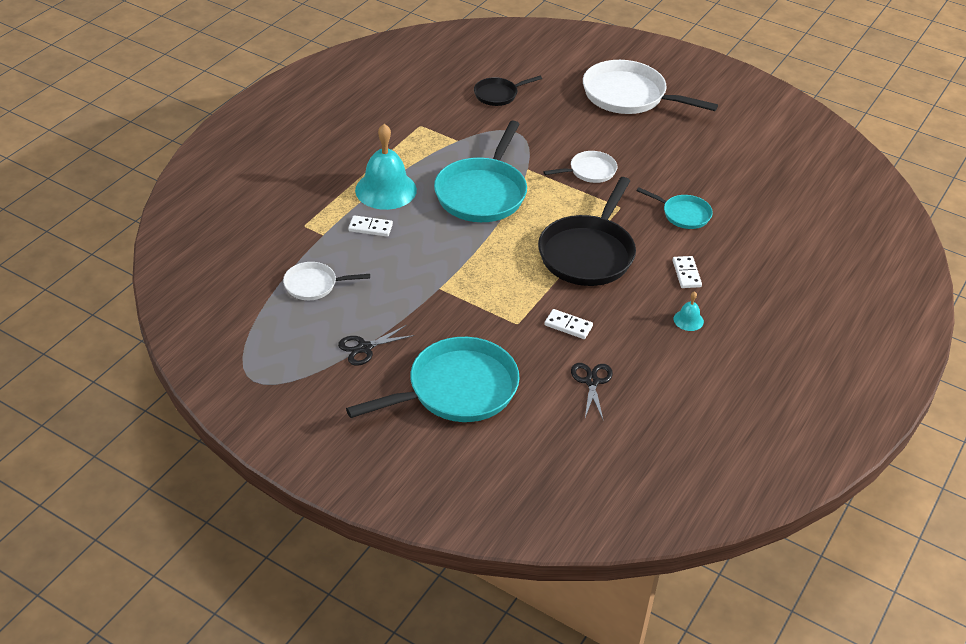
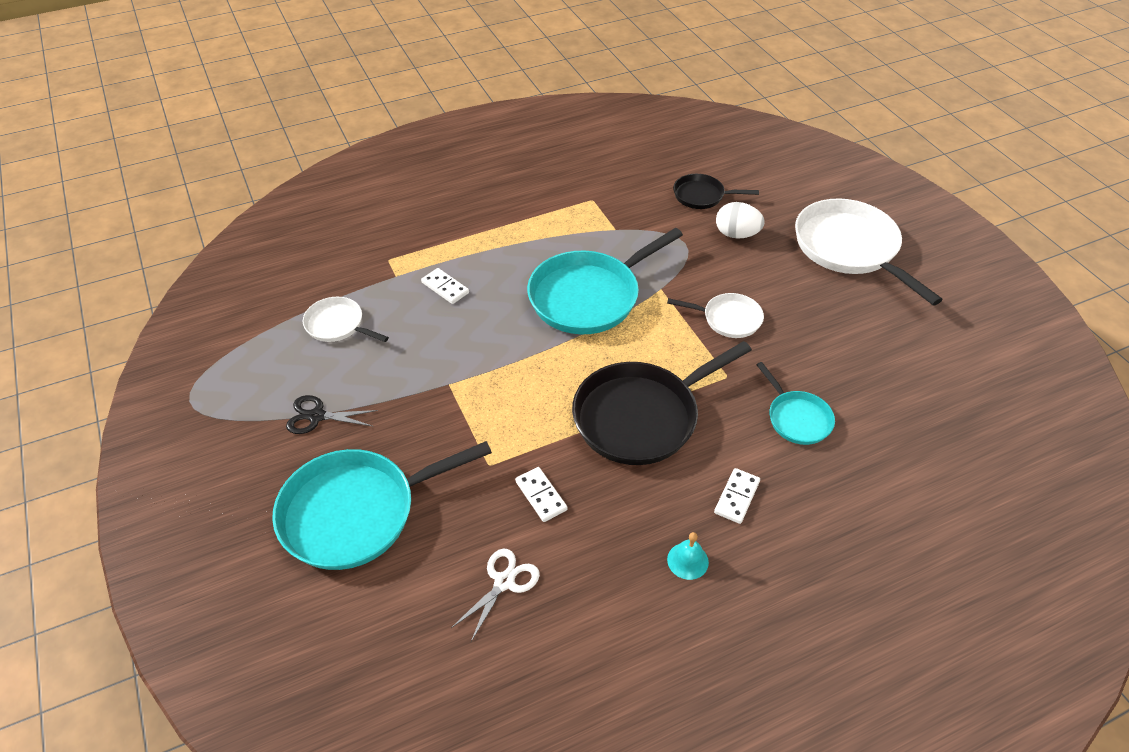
camera: 35 degrees right, 5 degrees up
(386, 190) = (497, 254): turquoise bell -> none
(456, 389) = (356, 512): turquoise pan -> turquoise pan turned 150 degrees clockwise
(546, 113) = (736, 234): none -> white egg
(592, 381) = (504, 582): black scissors -> white scissors

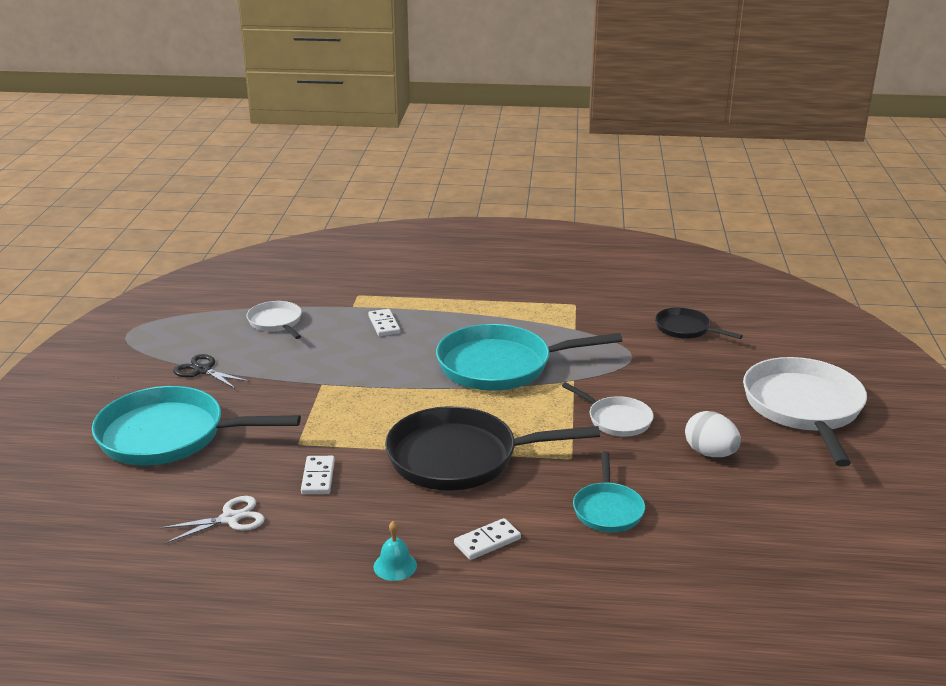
camera: 30 degrees right, 20 degrees down
(736, 234) = (691, 364): white egg -> white egg (710, 453)

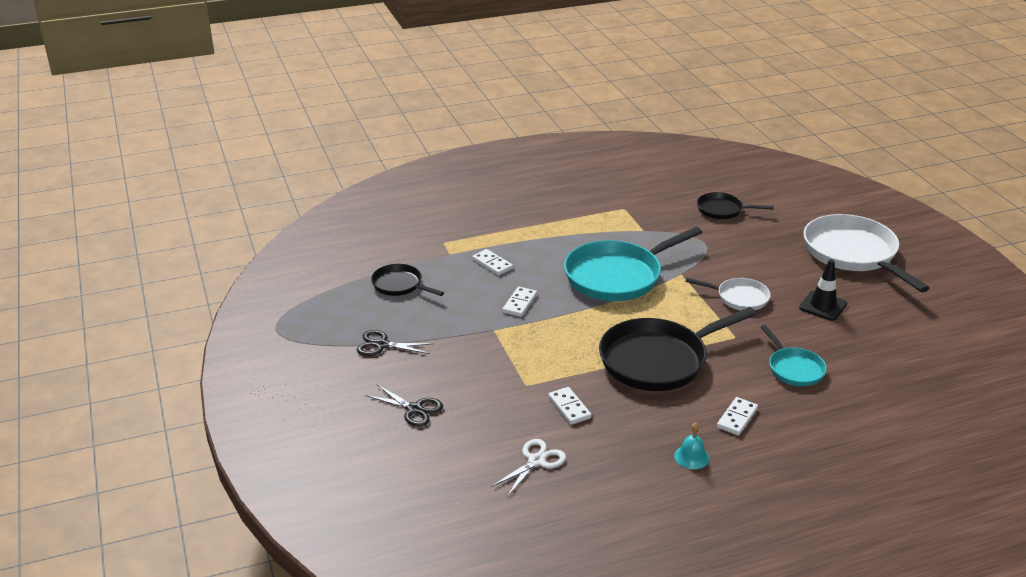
camera: 25 degrees left, 5 degrees up
(169, 435) = (414, 409): turquoise pan -> black scissors
(276, 322) = (399, 285): white pan -> black pan
(372, 366) = (519, 303): none -> white domino
(710, 453) = (823, 306): white egg -> black traffic cone

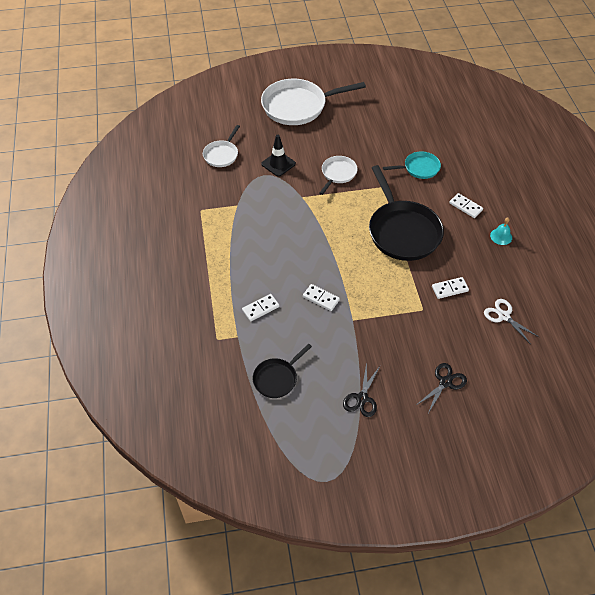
camera: 80 degrees left, 20 degrees up
(617, 276) = (296, 233): turquoise pan -> none
(722, 210) = (222, 154): black pan -> white pan
(823, 306) = (355, 137): black traffic cone -> black traffic cone (278, 164)

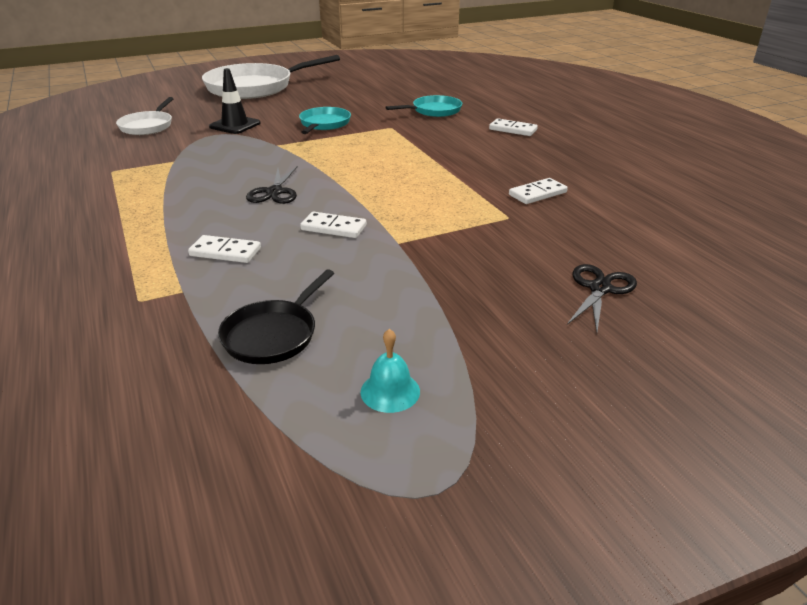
camera: 15 degrees left, 20 degrees down
(260, 308) = (225, 252): white domino -> white domino turned 60 degrees clockwise
(338, 174) = (324, 124): white pan -> turquoise pan
(362, 398) = (458, 334): black scissors -> black scissors (274, 192)
(402, 231) = (437, 155): black pan -> none
(501, 236) = (576, 145): turquoise bell -> turquoise bell (390, 391)
(504, 316) = (637, 207): white scissors -> none

